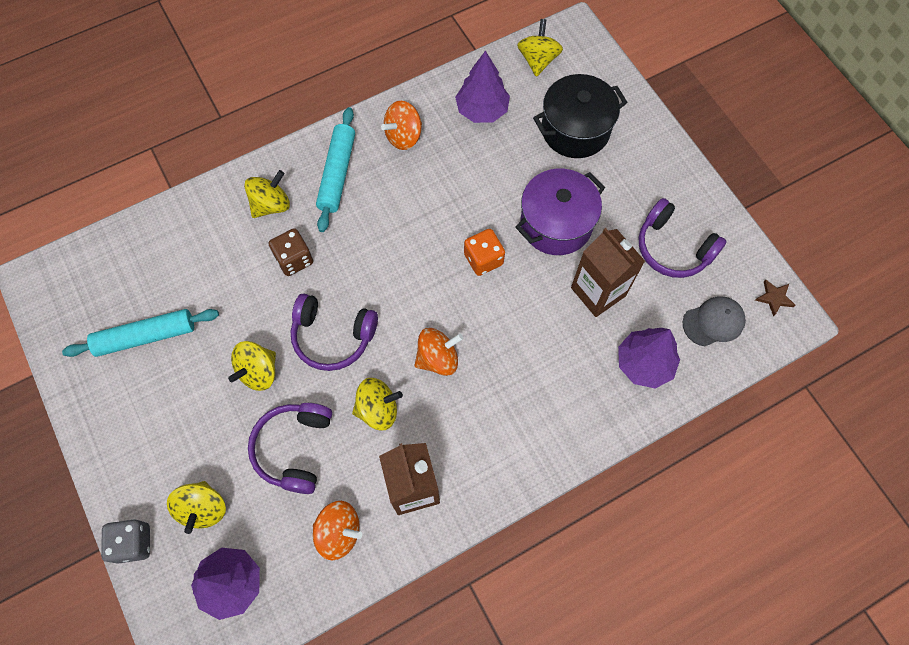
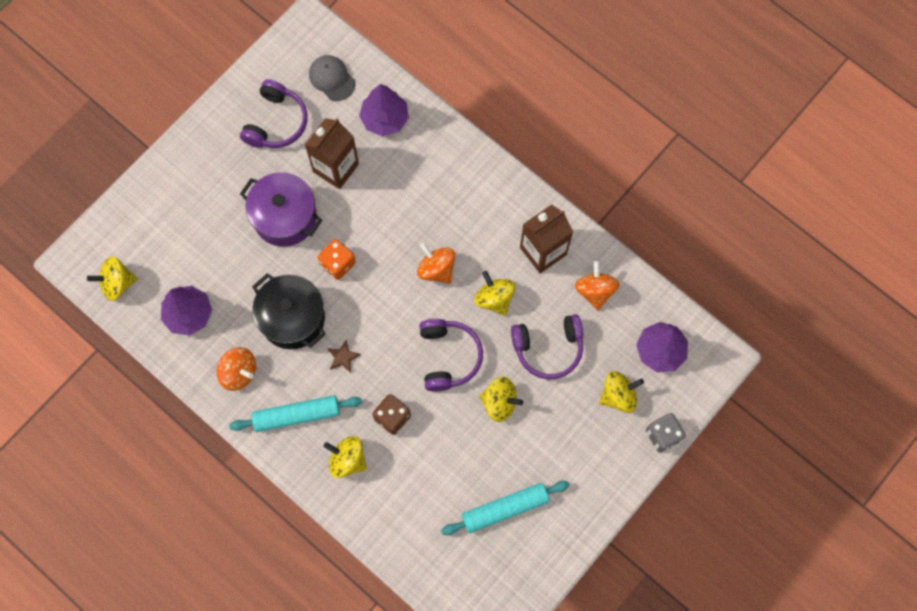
camera: 110 degrees left, 5 degrees up
(145, 336) = (505, 509): turquoise rolling pin -> turquoise rolling pin turned 75 degrees counterclockwise
(575, 130) = (185, 229): black pot -> black pot (292, 318)
(774, 298) = (295, 40): brown star -> brown star (343, 357)

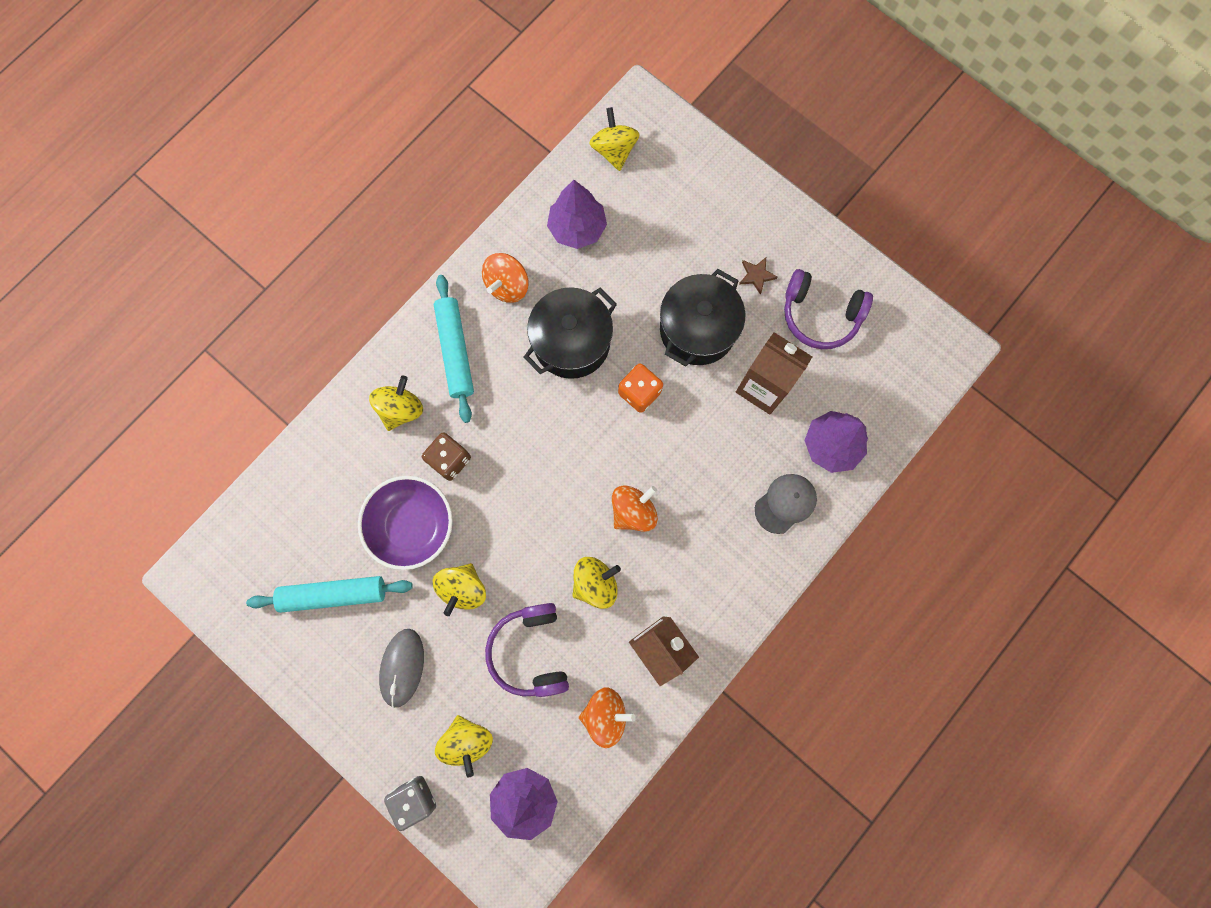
camera: 90 degrees right, 5 degrees up
(285, 217) = (697, 329): purple pot -> black pot
(332, 78) = (883, 379): grey cap -> grey cap (785, 503)
(343, 357) = (523, 401): brown star -> brown star (756, 276)
(447, 446) = (412, 525): none -> purple bowl
(449, 357) = (522, 526): purple headphones -> none
(505, 509) = (334, 594): turquoise rolling pin -> turquoise rolling pin turned 75 degrees counterclockwise
(563, 449) = (402, 667): none -> grey mouse

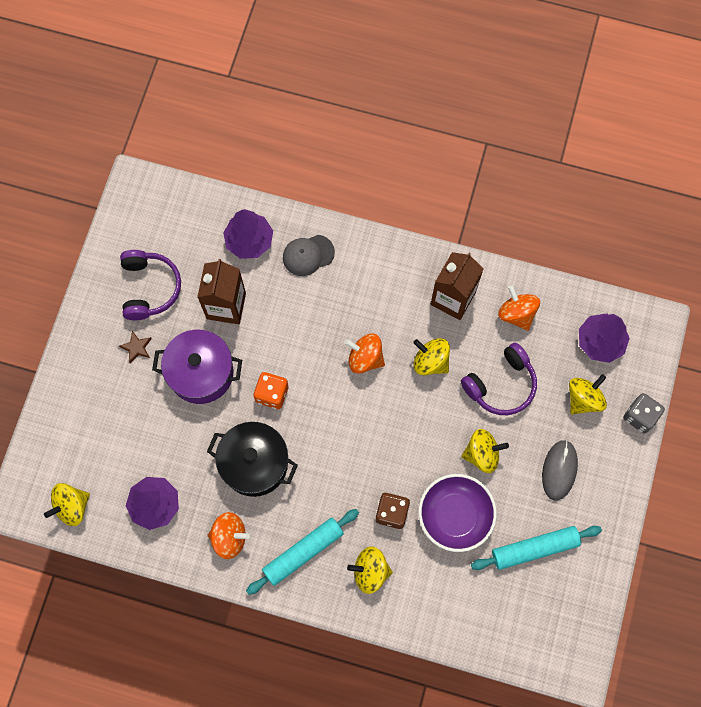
camera: 115 degrees left, 5 degrees down
(334, 594) = (534, 549): turquoise rolling pin -> turquoise rolling pin turned 75 degrees counterclockwise
(402, 667) = (559, 470): grey mouse -> grey mouse turned 60 degrees counterclockwise
(697, 329) = (201, 373): black pot -> purple pot
(785, 503) = (308, 255): grey cap -> grey cap turned 45 degrees counterclockwise

